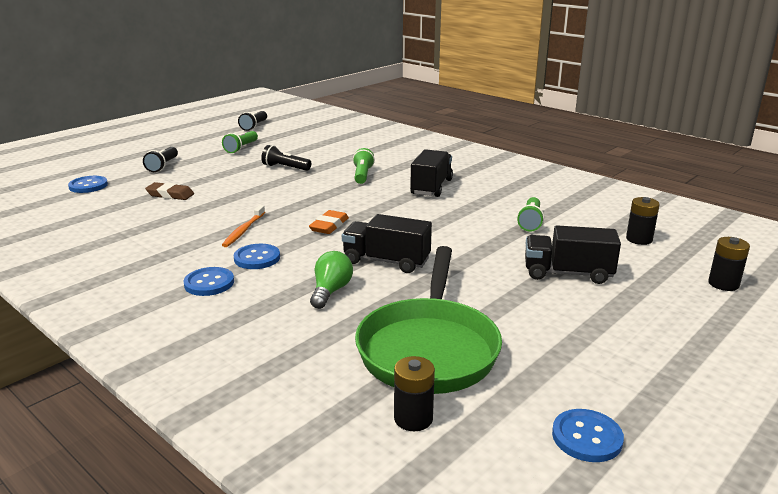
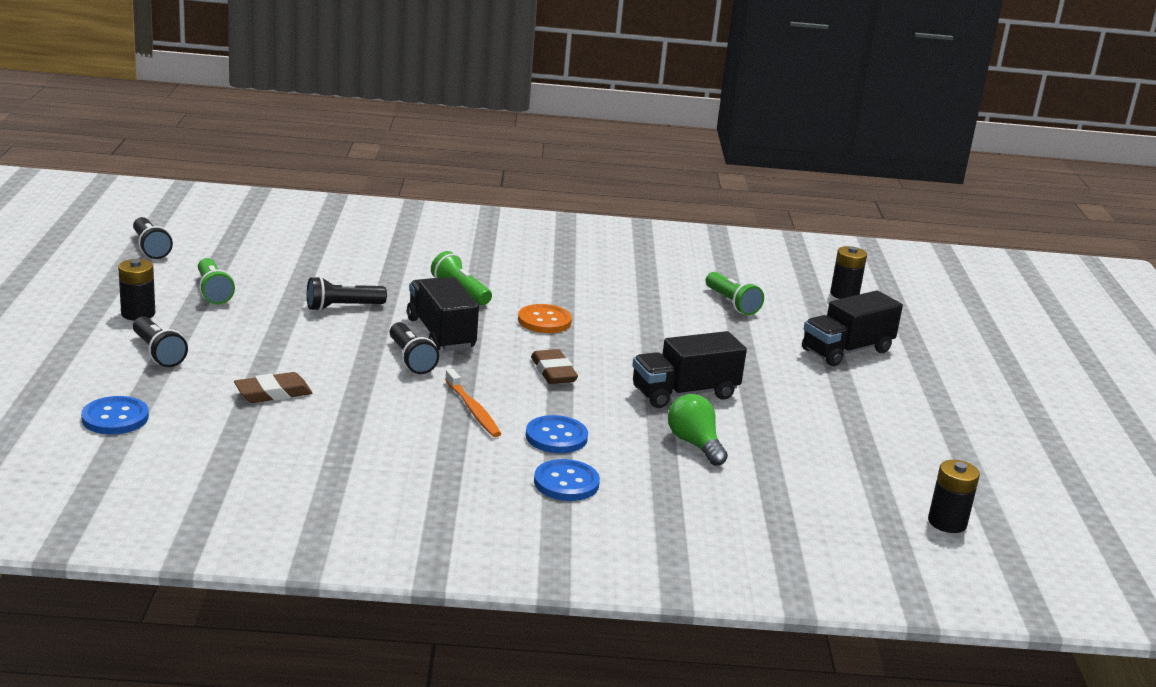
camera: 45 degrees left, 0 degrees up
(266, 198) = (411, 359): none -> black flashlight
(329, 226) = (553, 372): orange eraser -> brown eraser
(380, 200) = (544, 321): none -> orange button
(429, 349) = (864, 463): green pan -> none
(431, 187) = (566, 287): black truck -> black truck (441, 334)
(587, 437) = (1058, 484): blue button -> none
(723, 284) = (961, 321): black battery -> black battery (138, 313)

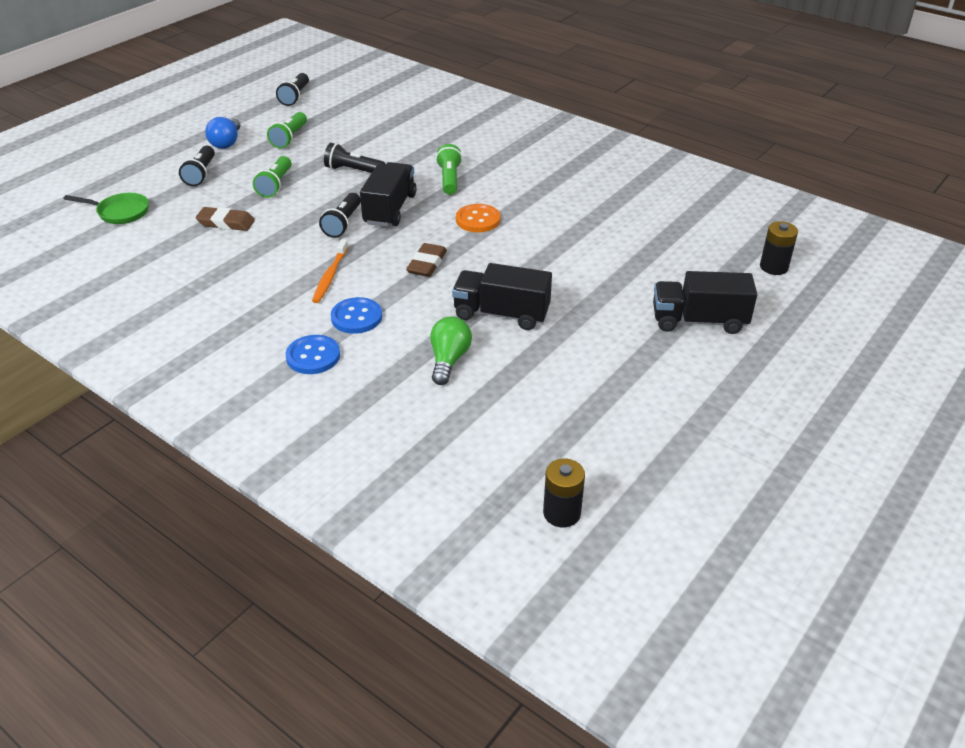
camera: 40 degrees right, 15 degrees up
(115, 418) = (120, 212): blue button -> green pan
(138, 313) = (226, 143): black battery -> blue light bulb
(732, 303) = (653, 247): green flashlight -> green flashlight (275, 185)

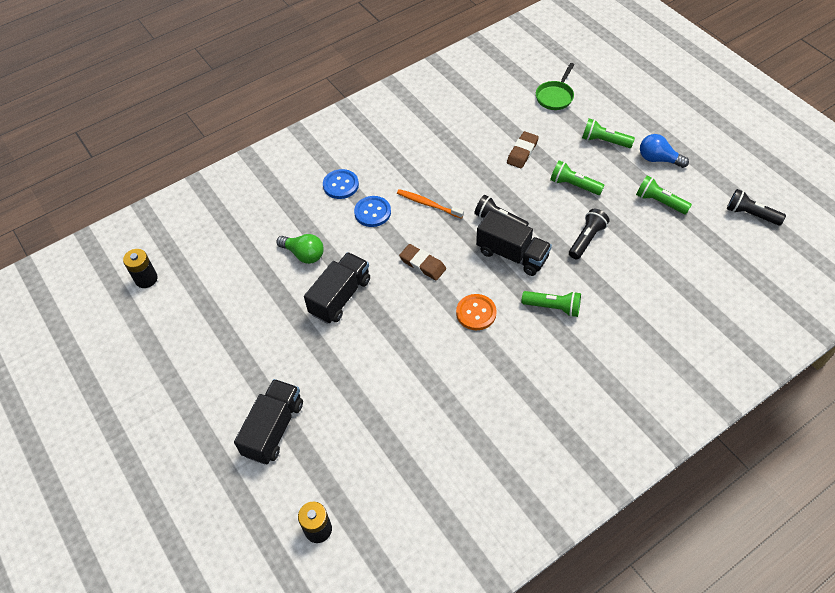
camera: 110 degrees right, 15 degrees up
(201, 174) = (604, 141): black flashlight -> green flashlight

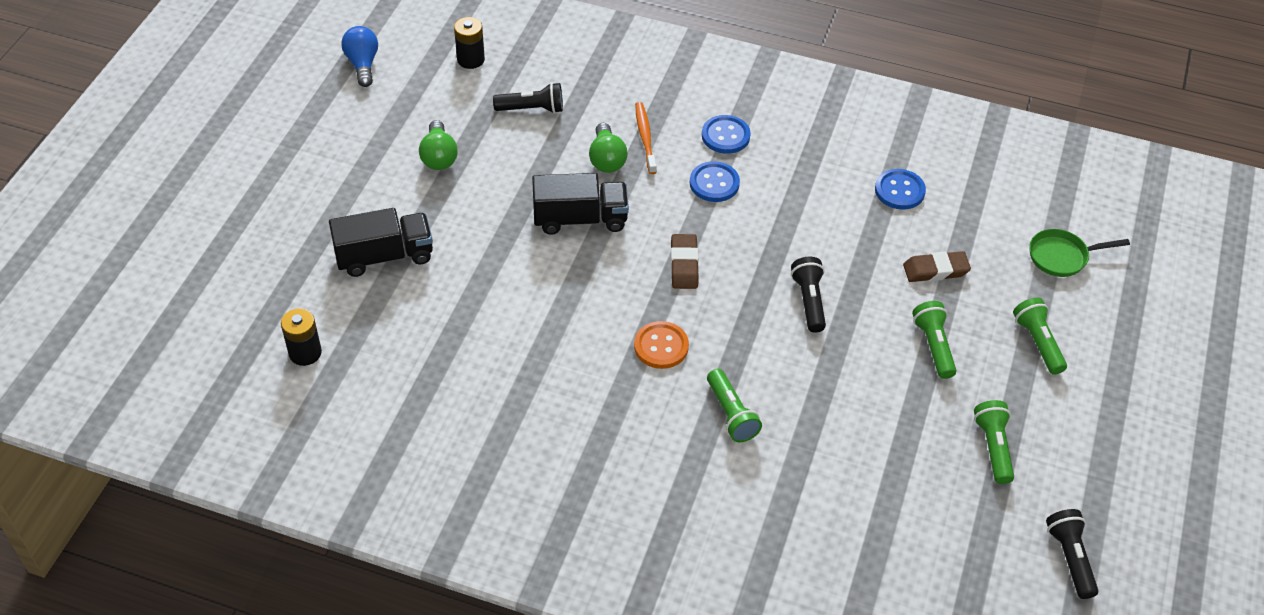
camera: 50 degrees right, 5 degrees down
(214, 346) = (439, 156): none -> green light bulb
(428, 204) = (771, 224): orange toothbrush -> orange toothbrush (645, 137)
(453, 133) = (899, 191): none -> blue button
(512, 254) = (771, 338): black truck -> none
(586, 239) = (861, 399): black flashlight -> black flashlight (532, 109)
(658, 159) = (1065, 414): blue light bulb -> blue light bulb (363, 64)

